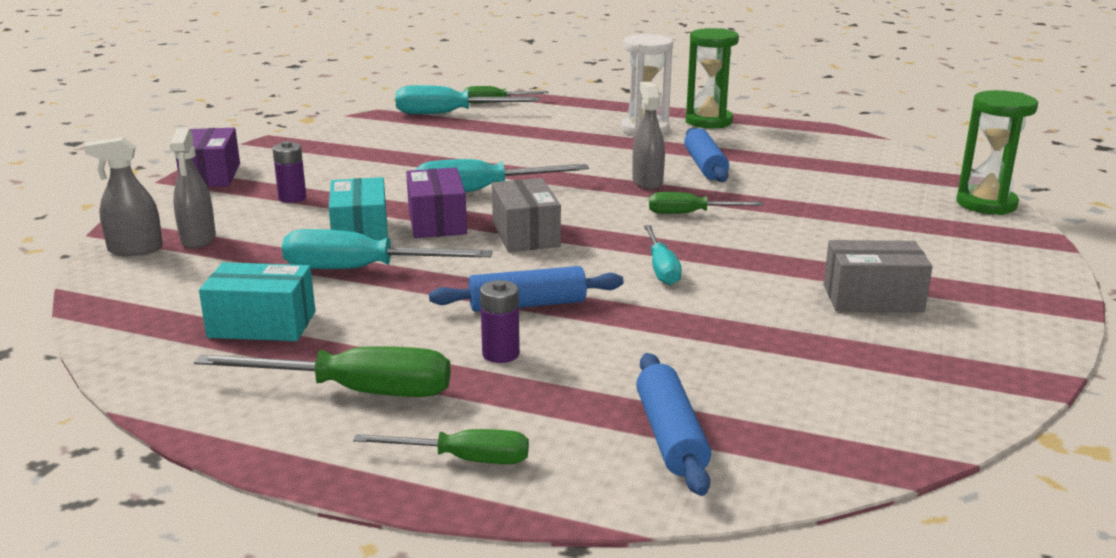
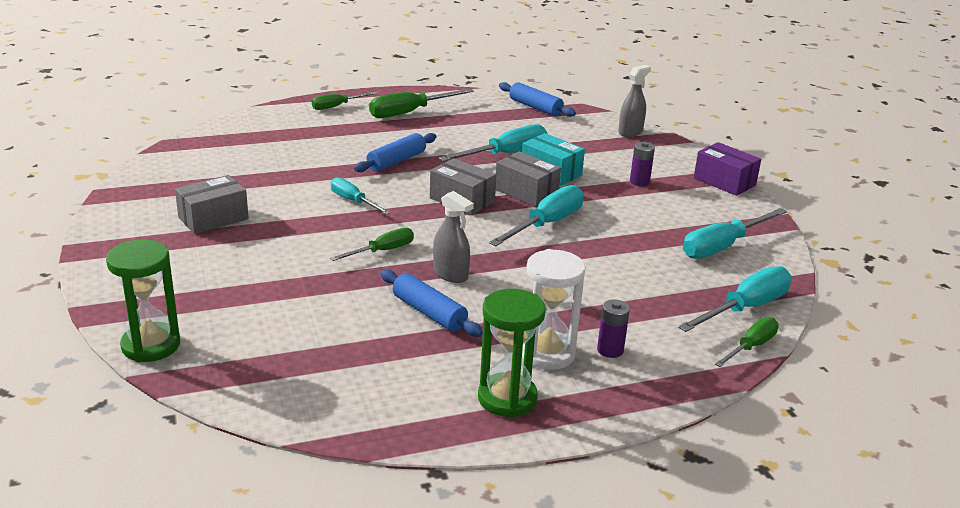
camera: 140 degrees right, 5 degrees up
(198, 239) = (618, 145): grey spray bottle -> none
(262, 324) = (495, 121): turquoise box -> none
(365, 140) = (722, 246): none -> turquoise screwdriver
(437, 222) = (526, 192): purple box -> grey box
(500, 354) = (375, 138): purple battery -> purple battery (610, 350)
(670, 436) = (269, 130): blue rolling pin -> blue rolling pin (535, 107)

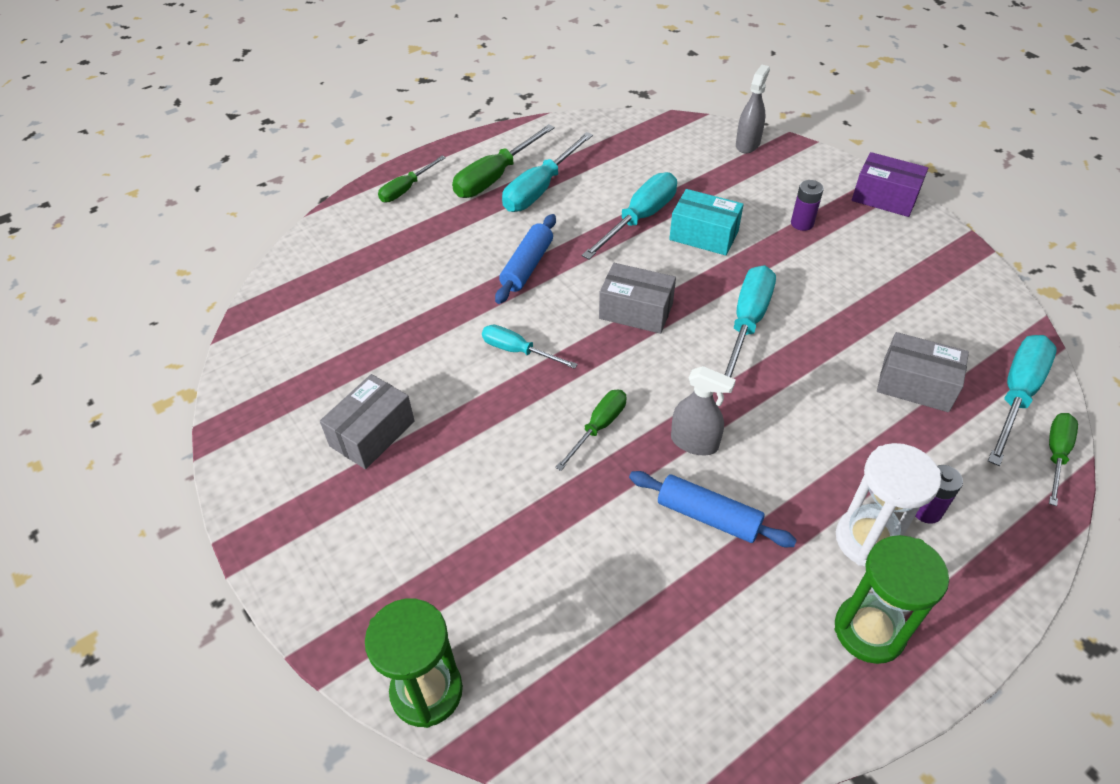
camera: 15 degrees left, 20 degrees up
(526, 192) = (696, 276): grey box -> grey box (915, 385)
(535, 107) = (626, 130): blue rolling pin -> none
(722, 246) = (940, 303): turquoise screwdriver -> turquoise screwdriver (540, 189)

